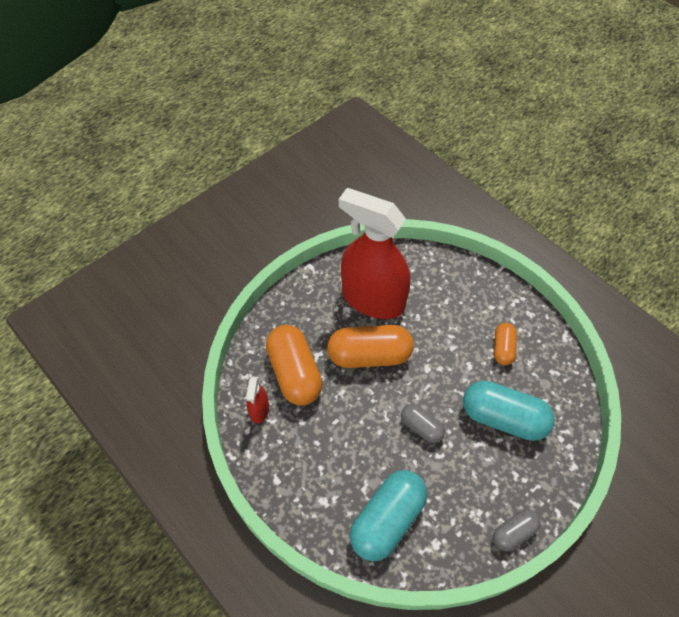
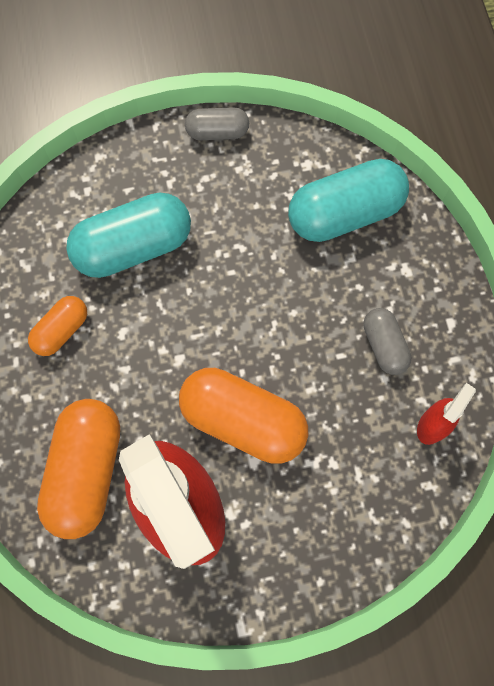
camera: 150 degrees left, 15 degrees up
(294, 373) = (360, 452): orange capsule -> orange capsule (86, 471)
(421, 427) = (239, 290): grey capsule -> grey capsule (384, 345)
(503, 418) = (133, 247): turquoise capsule -> turquoise capsule turned 75 degrees counterclockwise

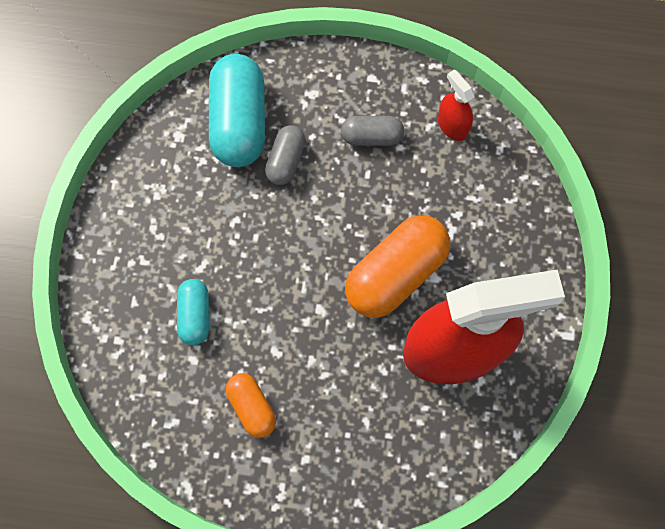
camera: 70 degrees left, 0 degrees up
(86, 471) = (393, 423): orange capsule -> none
(133, 247) = (195, 315): turquoise capsule -> turquoise capsule, size x0.54
(217, 132) = (110, 201): grey capsule -> grey capsule (286, 161)

